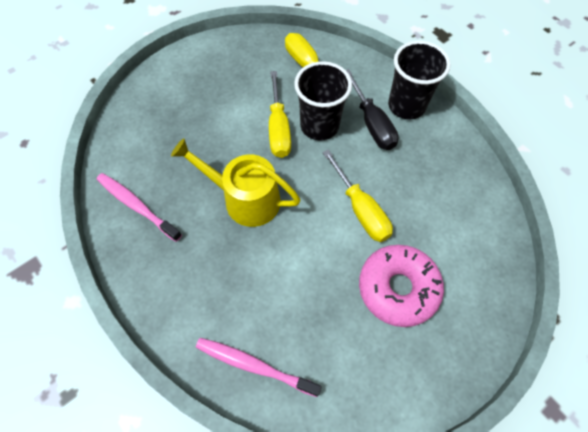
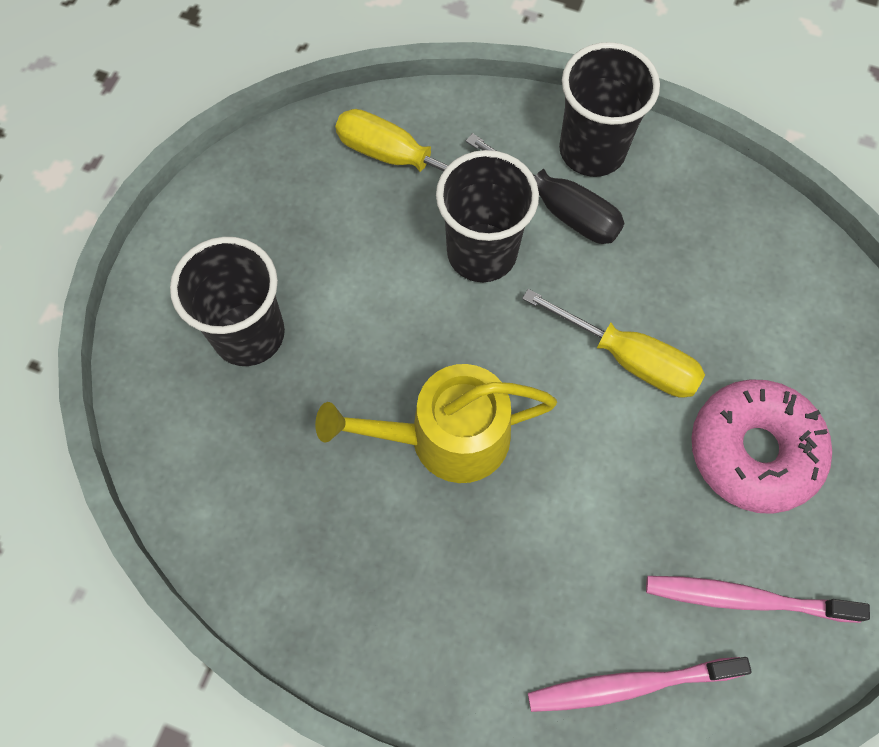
camera: 30 degrees left, 5 degrees up
(137, 206) = (281, 546): pink toothbrush -> pink toothbrush (745, 598)
(188, 109) = (249, 334): none -> black cup
(278, 128) = (420, 290): yellow screwdriver -> none

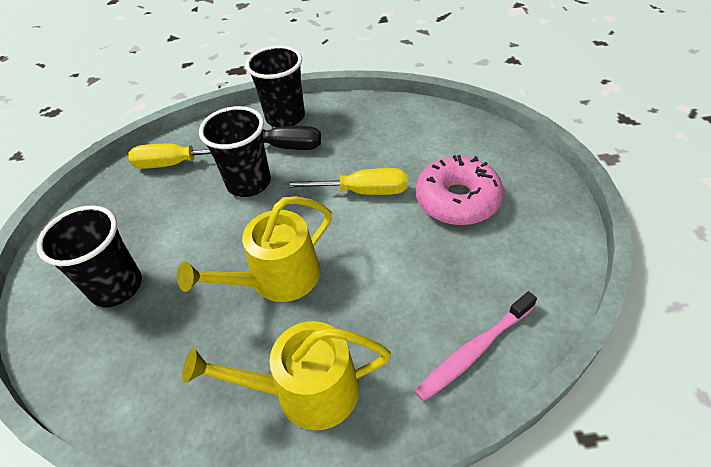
camera: 25 degrees left, 20 degrees down
(407, 615) = (306, 391): none -> yellow watering can
(745, 598) = (505, 269): pink toothbrush -> none

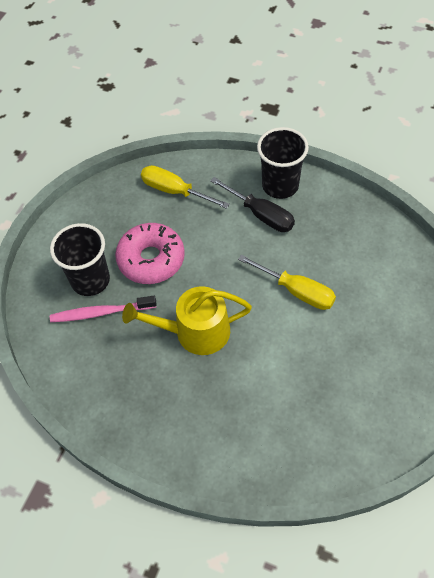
camera: 30 degrees right, 10 degrees up
(249, 183) = (218, 238): black cup -> none
(306, 391) = (170, 422): yellow watering can -> none
(457, 200) = (364, 338): pink donut -> pink donut (151, 259)
(474, 351) = (291, 458): pink toothbrush -> pink toothbrush (101, 312)

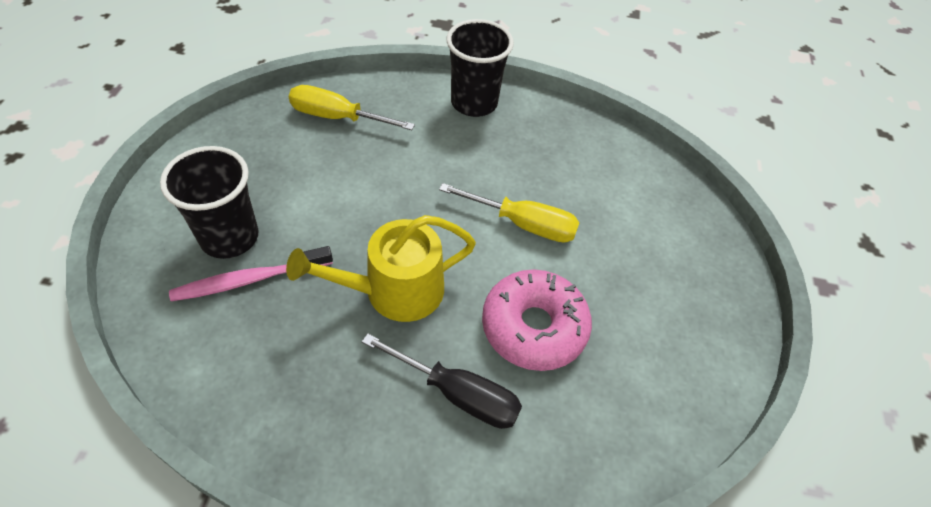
camera: 20 degrees left, 5 degrees down
(151, 259) = (316, 202): pink donut -> pink donut (534, 327)
(260, 214) = (456, 137): black screwdriver -> black screwdriver (457, 393)

